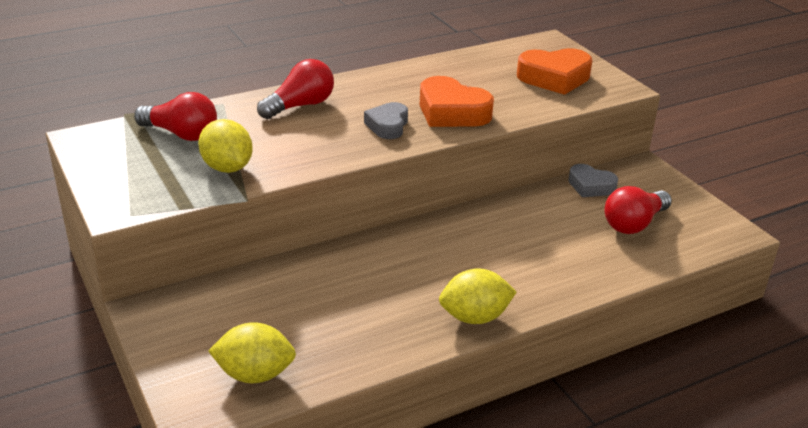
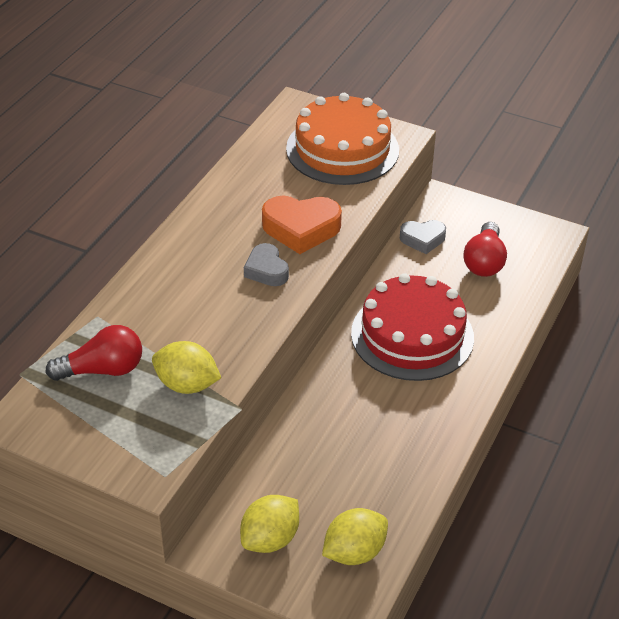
camera: 35 degrees left, 10 degrees up
(300, 106) = (169, 284): red light bulb -> none
(475, 317) = (455, 411): yellow lemon -> yellow lemon (270, 539)
(500, 246) = (412, 335): none -> red cake
(554, 78) = (342, 149): orange heart -> orange cake

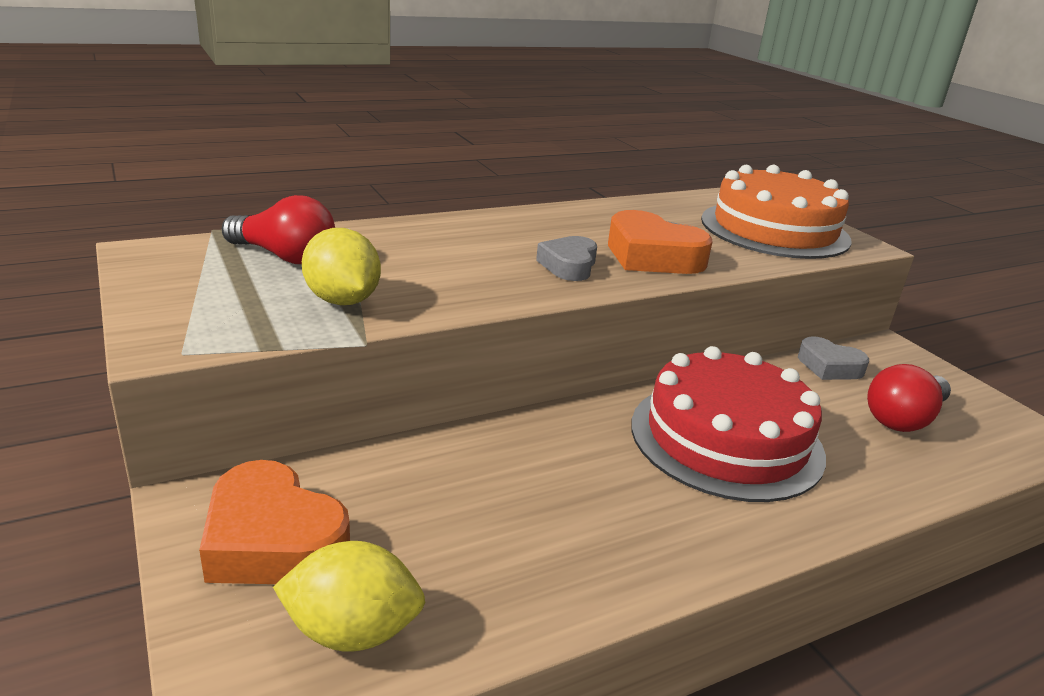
camera: 35 degrees right, 15 degrees down
(270, 539) = (273, 540): yellow lemon -> orange heart

